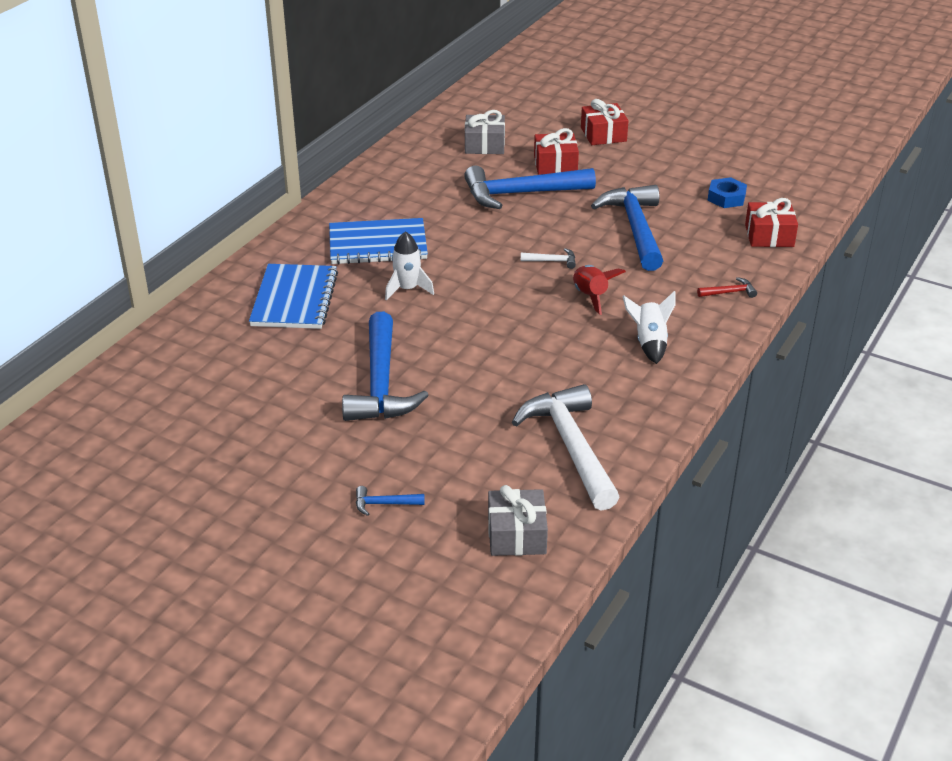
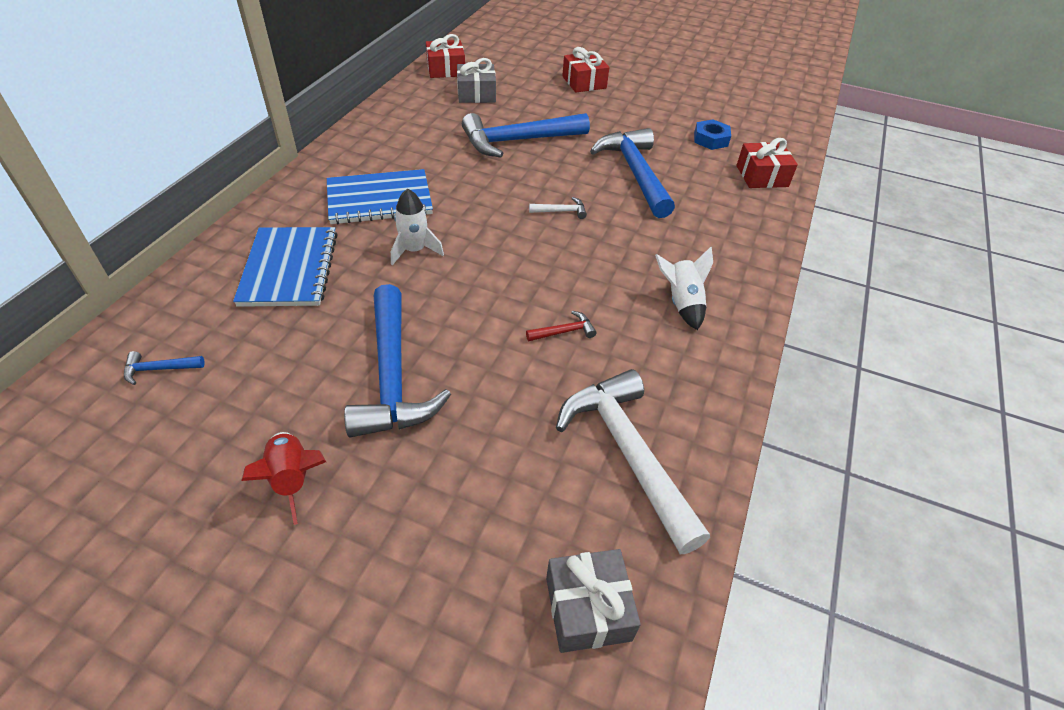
camera: 10 degrees left, 10 degrees up
(384, 504) = (408, 570): blue hammer -> blue hammer (159, 369)
(555, 164) = (545, 111): red gift -> red gift (446, 69)
(591, 297) = (608, 250): red rocket -> red rocket (292, 479)
(729, 292) = (744, 239): red hammer -> red hammer (564, 332)

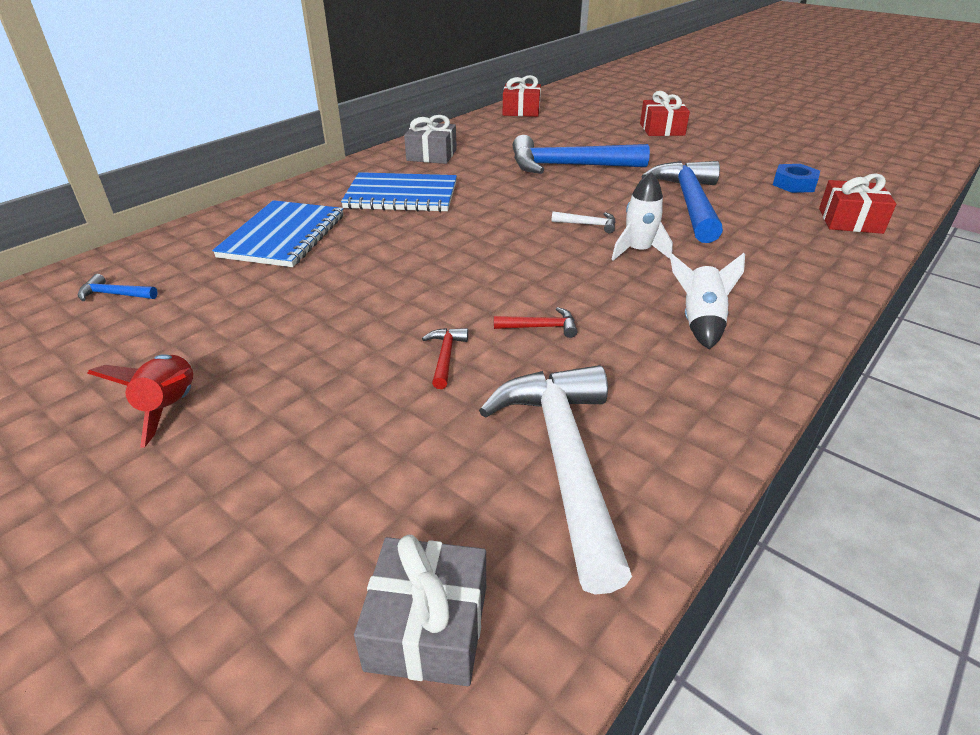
camera: 20 degrees right, 10 degrees down
(392, 376) = (328, 336): blue hammer -> none
(414, 250) = (413, 237): white rocket -> white rocket (638, 251)
(476, 94) = (542, 129): grey gift -> grey gift (431, 155)
(501, 377) = (445, 357): none -> red hammer

